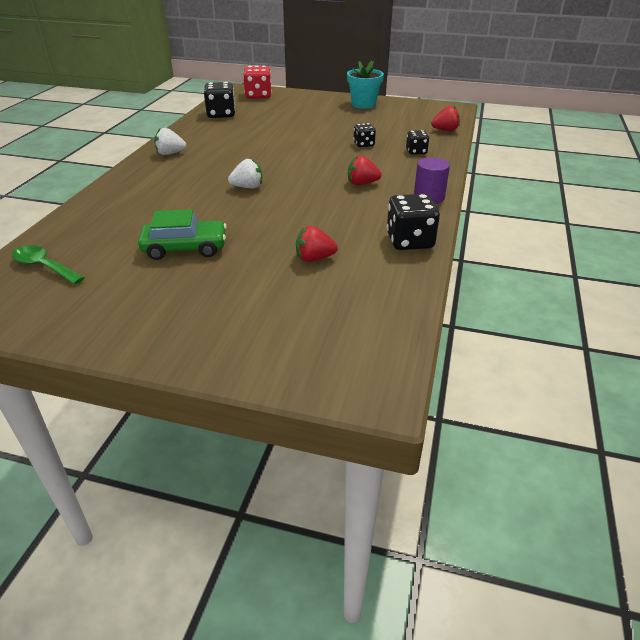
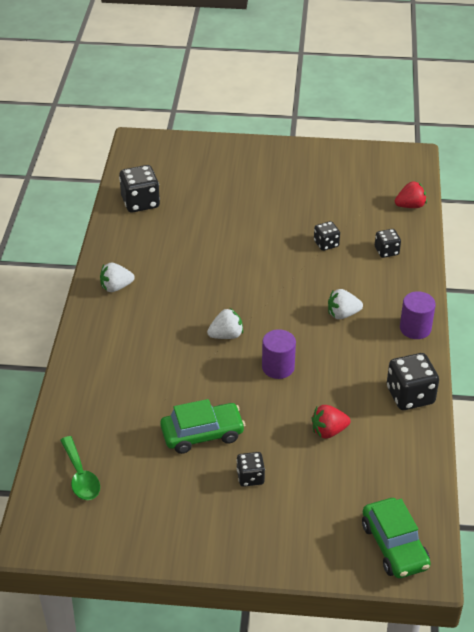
camera: 10 degrees left, 5 degrees up
(44, 266) = (81, 476): green spoon -> green spoon turned 135 degrees counterclockwise
(214, 285) = (250, 477): none -> black dice
(258, 96) = (169, 156): red dice -> none
(285, 210) = (278, 367): none -> purple cylinder
(350, 364) = (394, 546): none -> green car
(362, 183) = (342, 314): red strawberry -> white strawberry
(363, 104) = (304, 161): turquoise flower pot -> none

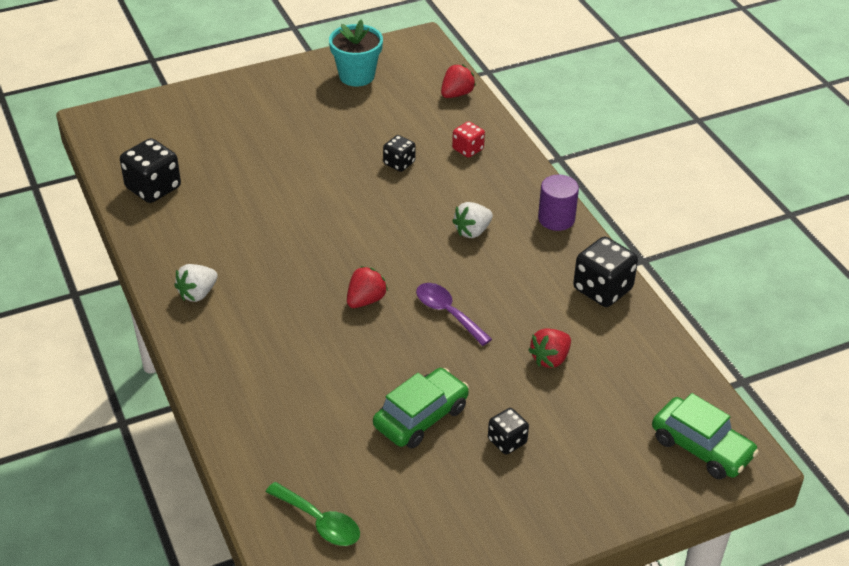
camera: 30 degrees left, 0 degrees up
(226, 335) = (366, 300): white strawberry -> red strawberry
(278, 367) = (447, 313): purple cylinder -> purple spoon
(343, 167) = (356, 76): none -> turquoise flower pot
(386, 251) = (468, 149): black dice -> red dice

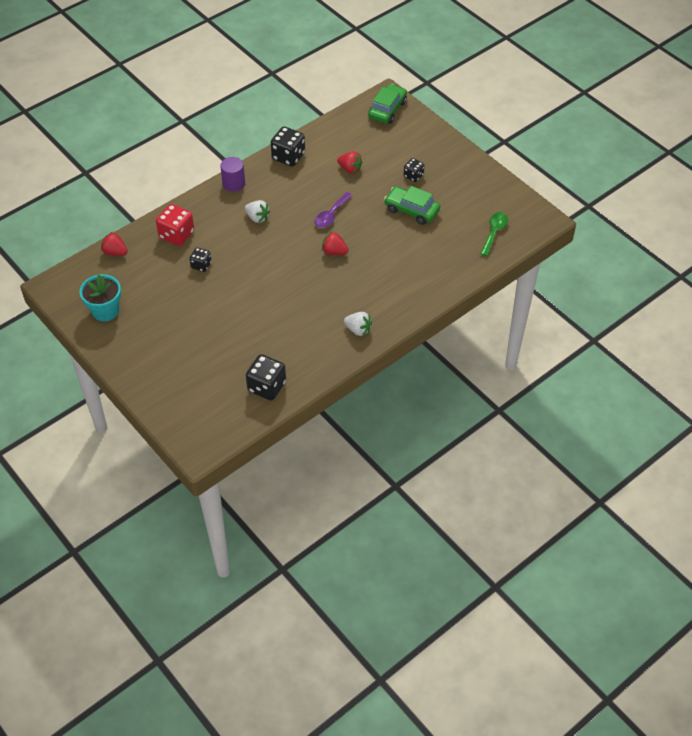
camera: 105 degrees left, 10 degrees up
(468, 149) = (176, 235): red dice -> red dice, size x1.70

